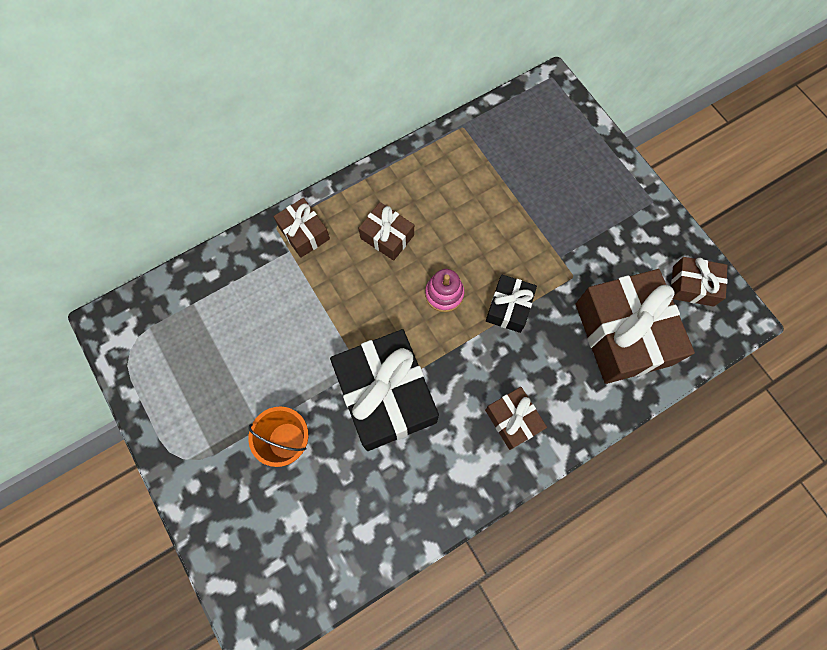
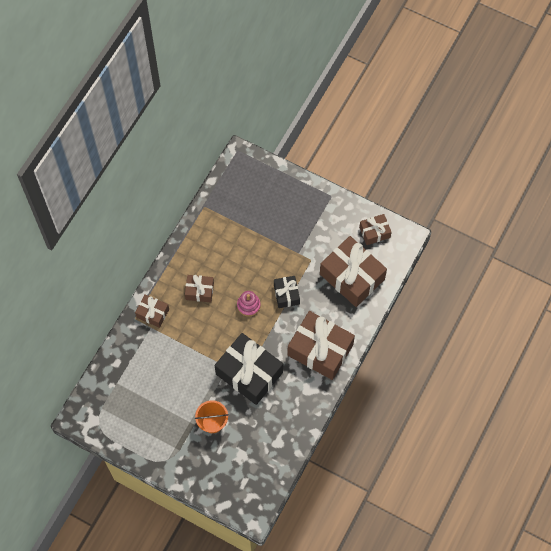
camera: 30 degrees left, 5 degrees down
(513, 420) = (320, 350): brown gift -> brown gift, size x1.96

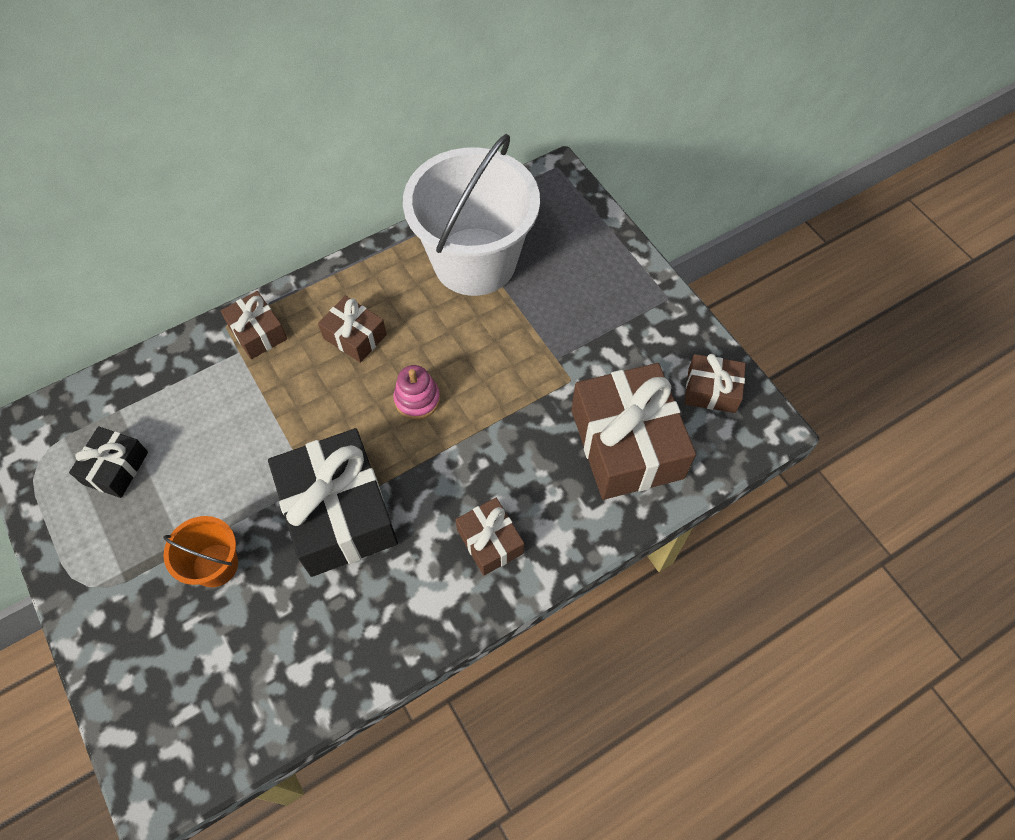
camera: 30 degrees right, 5 degrees down
(230, 223) = (474, 261): none -> white bucket
(286, 294) = (492, 414): black gift -> black gift (115, 468)
(320, 350) = (490, 541): brown gift -> brown gift, size x0.51

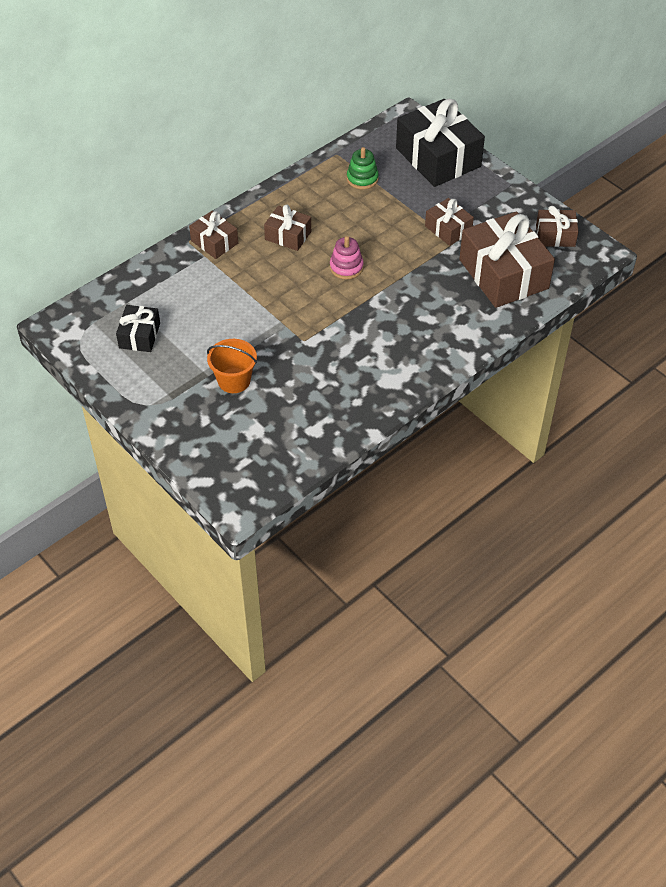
camera: 10 degrees left, 10 degrees down
(339, 513) = (312, 340): black gift -> black gift (438, 157)
(474, 261) = (362, 179): white bucket -> green stacking toy
(490, 541) = (423, 341): brown gift -> brown gift (448, 229)

